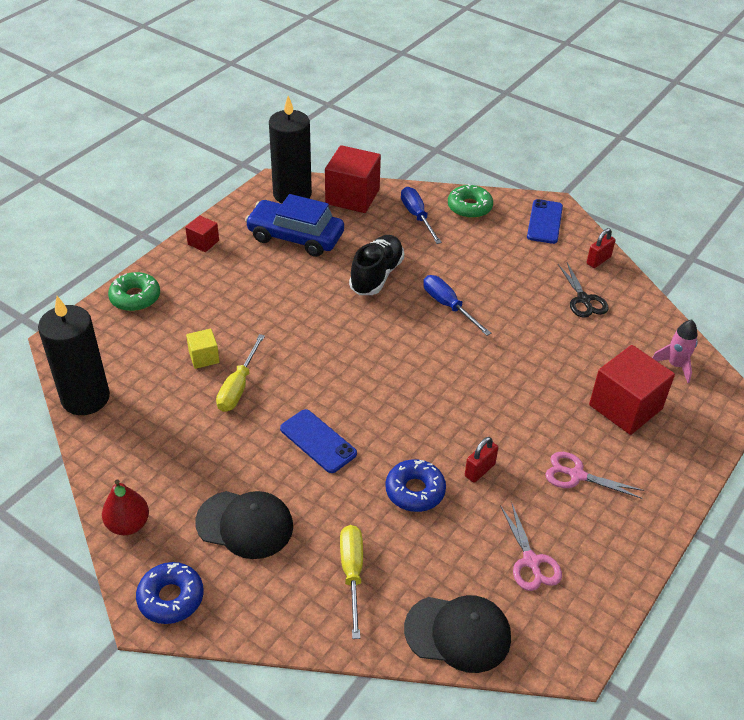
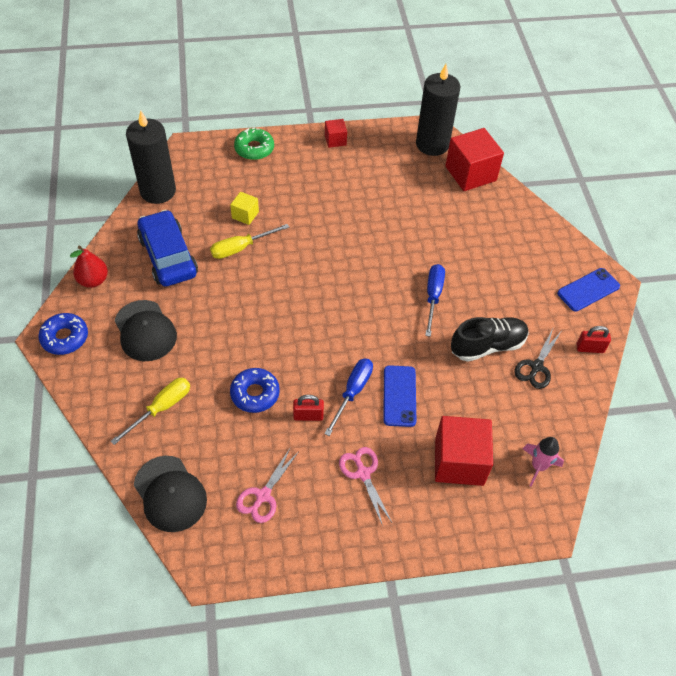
camera: 45 degrees right, 10 degrees up
(295, 237) = (396, 176): blue car -> blue car (168, 256)
(318, 441) = (241, 317): blue phone -> blue phone (399, 396)
(376, 275) = (413, 240): black shoe -> black shoe (487, 346)
(417, 216) = (497, 219): blue screwdriver -> blue screwdriver (353, 392)
(469, 207) = (545, 239): green donut -> none

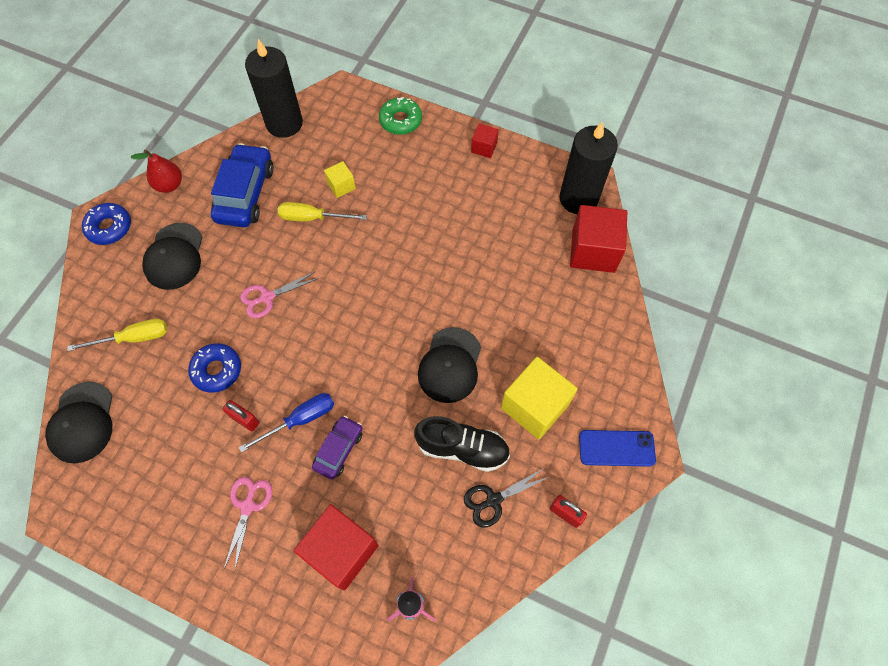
camera: 35 degrees right, 10 degrees up
(263, 496) = (151, 472): pink scissors -> pink scissors (267, 297)
(399, 396) = (339, 449): blue phone -> purple car
(433, 296) = (450, 365): blue screwdriver -> black cap
(514, 292) = (534, 406): none -> yellow cube

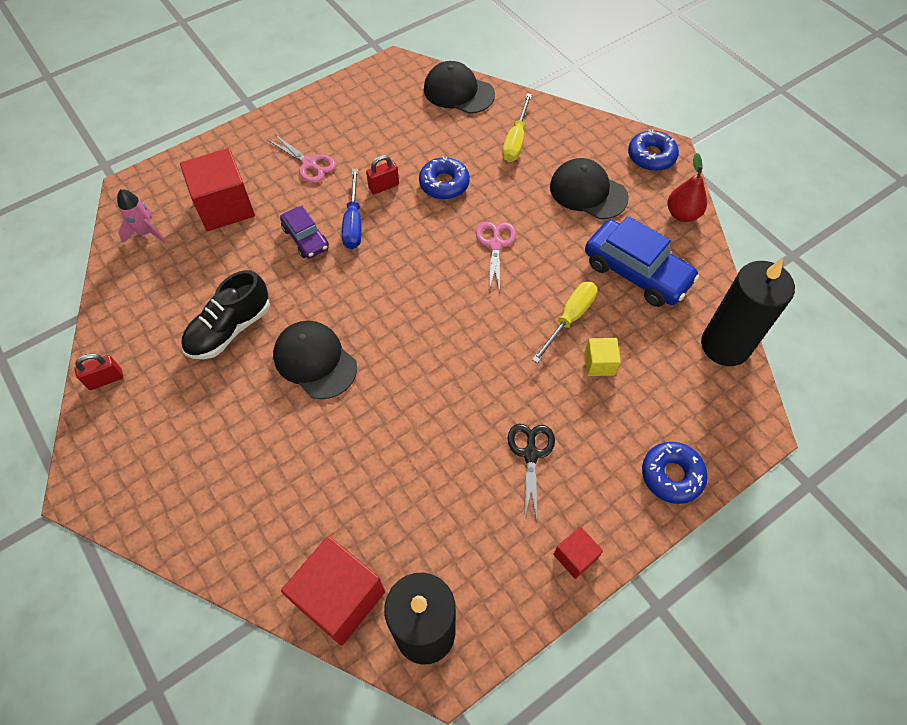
camera: 120 degrees right, 5 degrees down
(400, 120) = (671, 475): green donut -> blue donut
(493, 500) = (167, 329): black scissors -> black scissors (530, 454)
(534, 406) = (216, 413): yellow cube -> none
(616, 448) = (116, 463): blue phone -> none

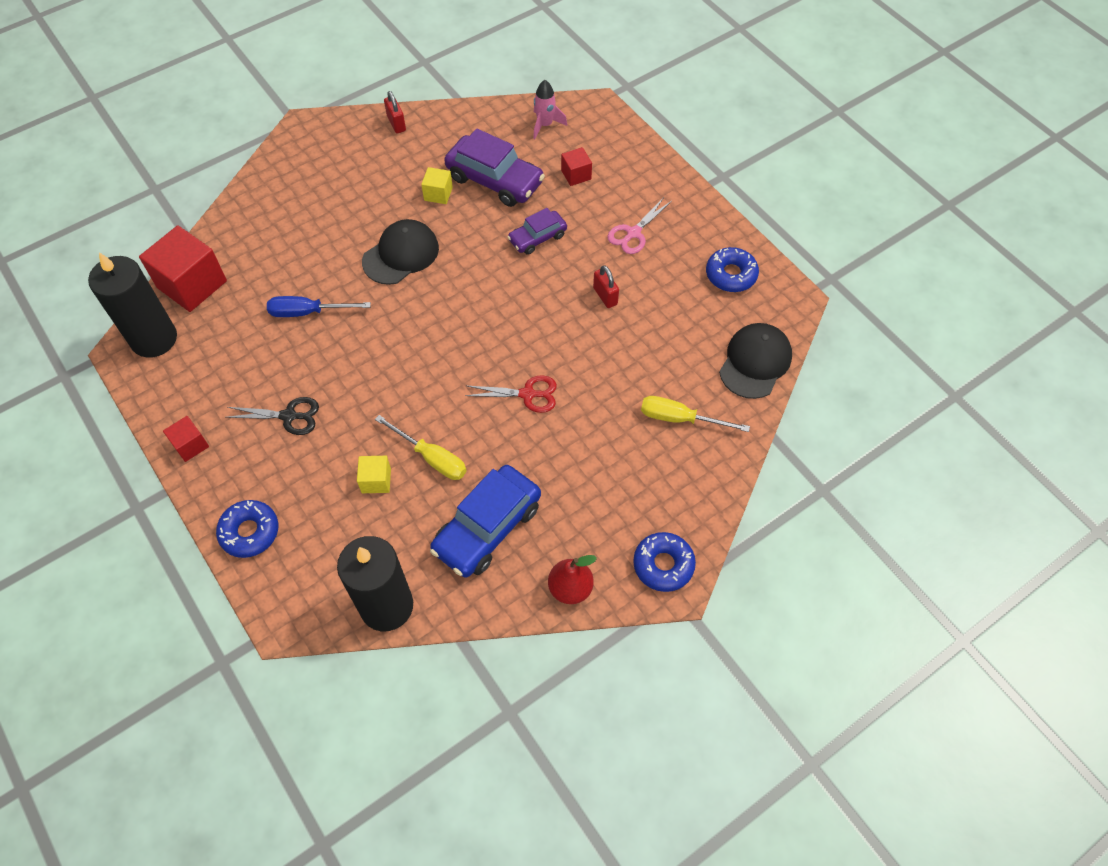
camera: 90 degrees right, 0 degrees up
(219, 276) = (495, 180): none -> purple car
(225, 207) = (576, 175): red cube -> red cube, size x0.50
(230, 329) = (438, 194): black shoe -> yellow cube
(353, 223) = (556, 273): blue screwdriver -> blue screwdriver (308, 312)
(444, 184) = (610, 349): blue donut -> blue donut (731, 275)
(495, 244) = (527, 394): pink scissors -> red scissors
(588, 192) = (603, 488): black cap -> none

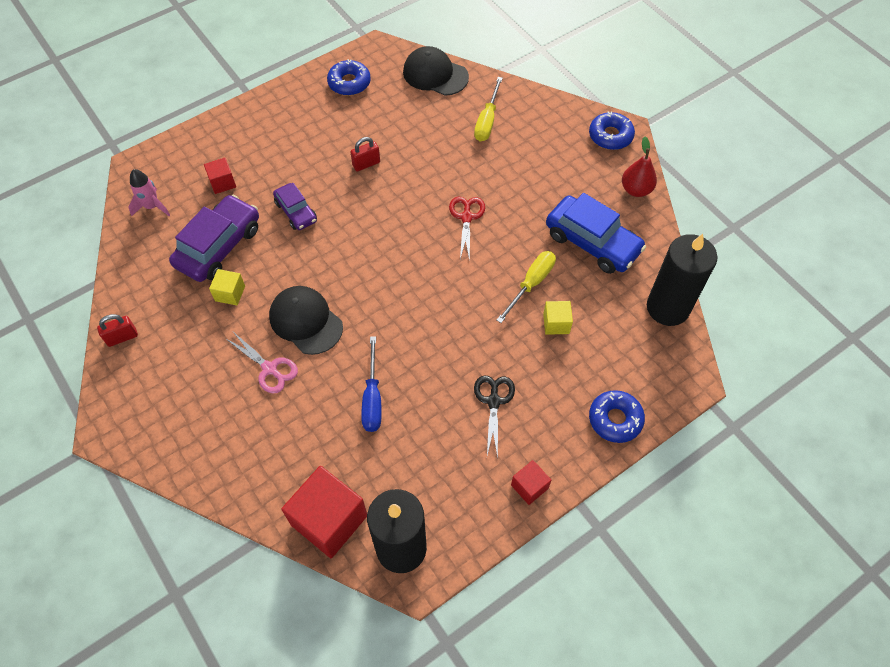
camera: 90 degrees left, 0 degrees up
(633, 233) = (298, 143): pink scissors -> pink scissors (269, 369)

